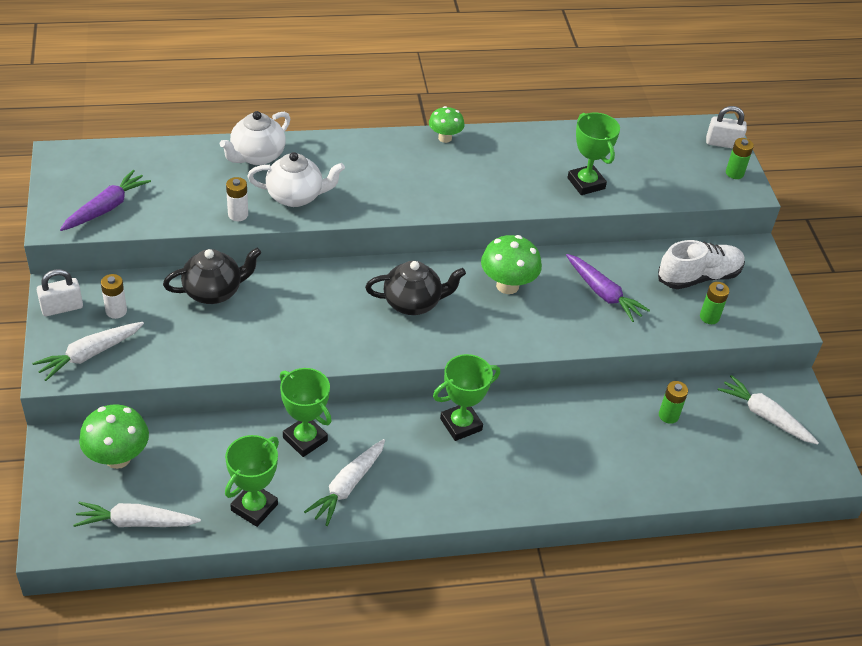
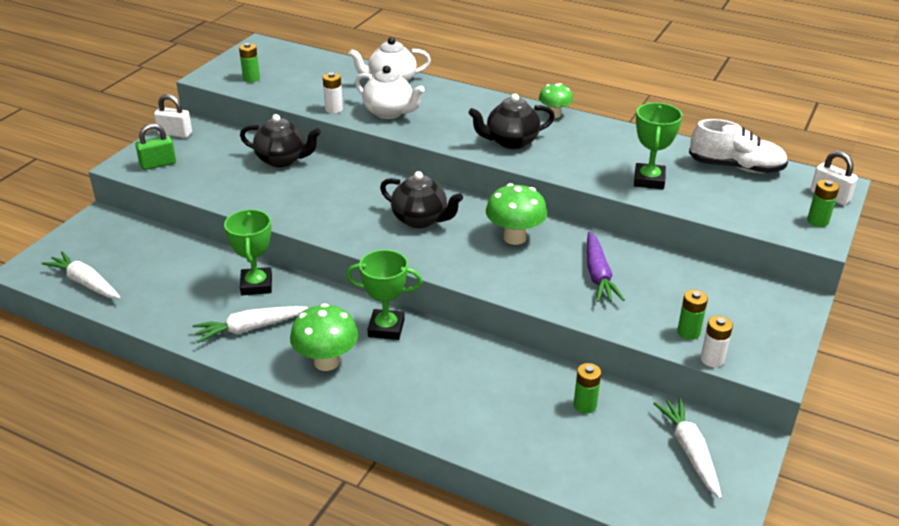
camera: 40 degrees right, 10 degrees down
(90, 354) = (158, 164): white carrot -> green padlock
(106, 208) = (251, 78): purple carrot -> green battery
(116, 311) = (205, 147): white battery -> white battery (712, 359)
(118, 458) = (122, 241): green mushroom -> green mushroom (326, 362)
(254, 507) = (169, 310): green trophy -> none
(439, 187) = (511, 142): none -> black teapot
(699, 277) = (712, 299): white shoe -> white shoe (736, 167)

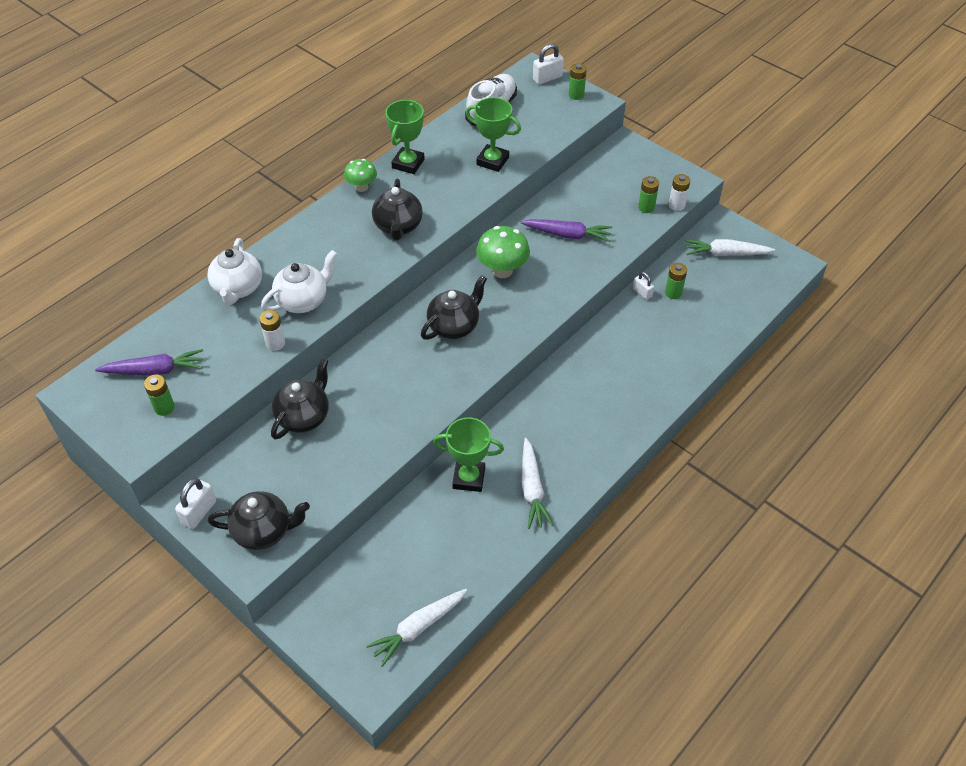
camera: 75 degrees left, 15 degrees up
(158, 164) = (263, 531): green padlock -> black teapot
(288, 67) = (154, 370): none -> purple carrot
(326, 362) = (590, 438): green mushroom -> none
(386, 328) = (558, 391): green trophy -> green trophy (408, 163)
(570, 377) = (642, 292): none -> white padlock

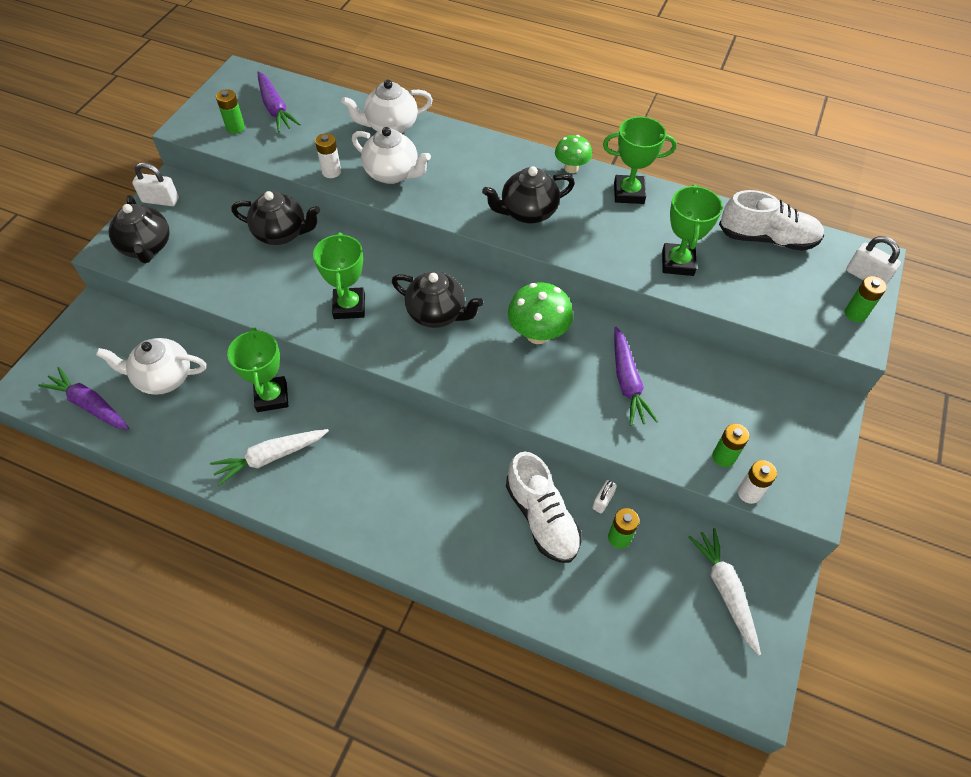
camera: 70 degrees right, 5 degrees up
(411, 561) = (163, 378): none -> white teapot
(418, 628) = (90, 405): white carrot -> purple carrot
(419, 383) = (349, 306): none -> green trophy
(645, 329) = (542, 518): none -> white shoe

